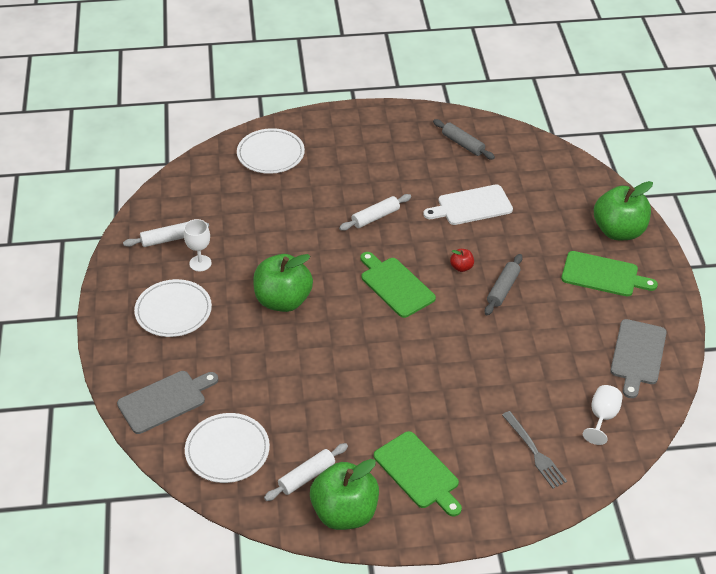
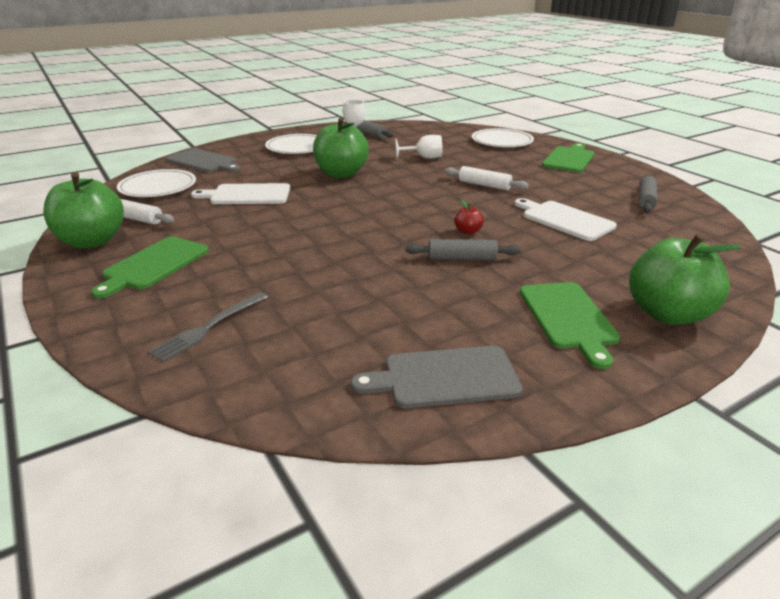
camera: 65 degrees right, 15 degrees down
(167, 239) = (368, 134): white rolling pin -> grey rolling pin
(295, 383) = (247, 195): none -> white cutting board
(395, 285) = (405, 208): green cutting board -> green cutting board (569, 159)
(602, 417) = (297, 369): white goblet -> white goblet (424, 158)

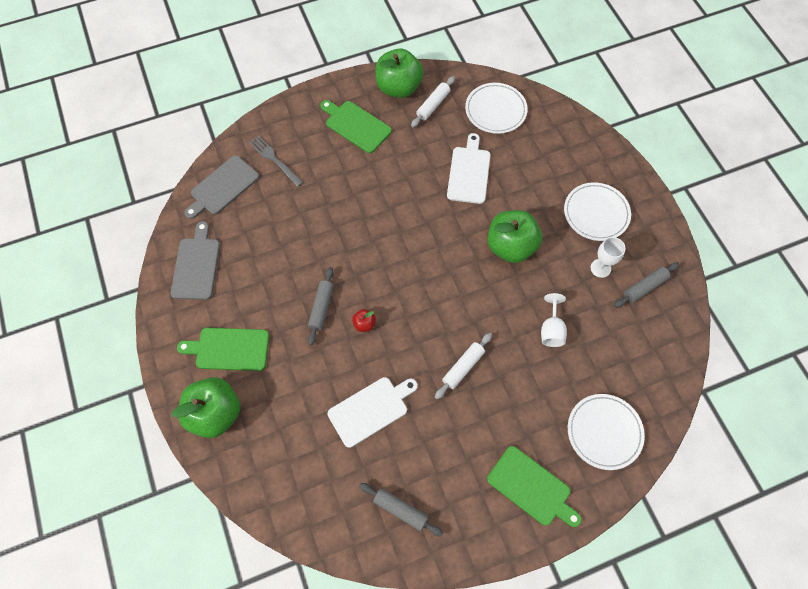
camera: 100 degrees right, 35 degrees up
(203, 161) = (559, 136): grey cutting board -> grey cutting board (223, 187)

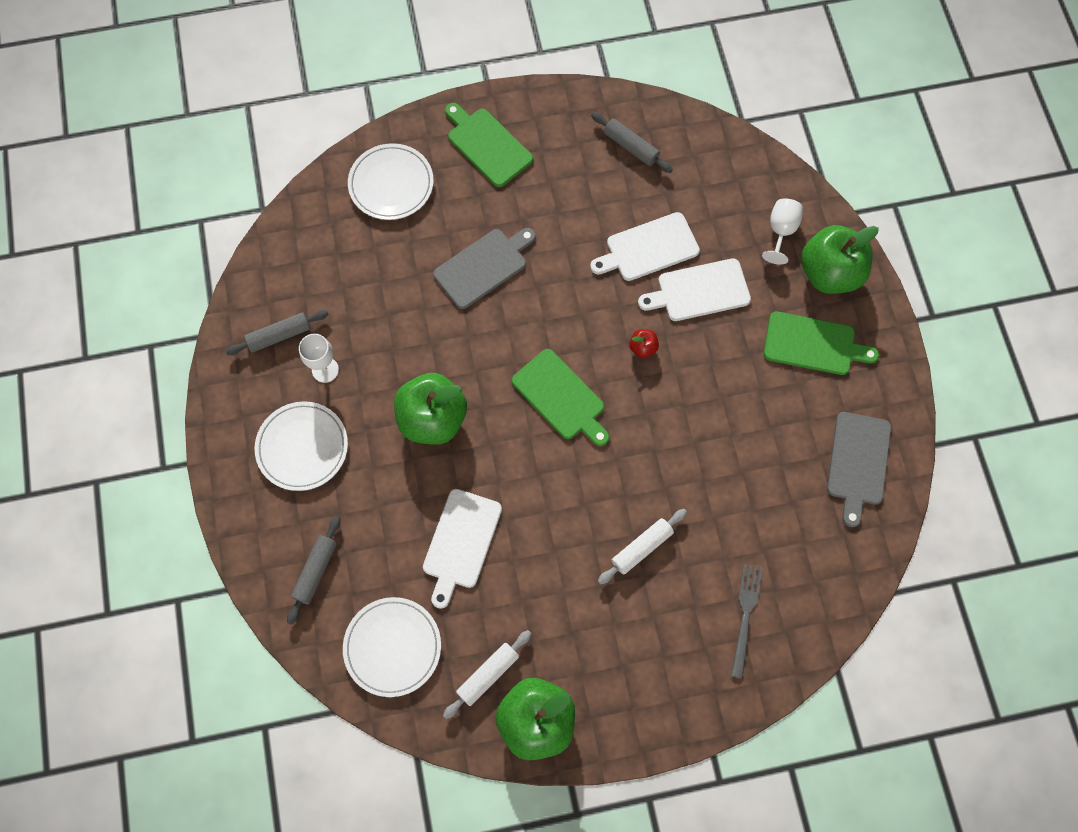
camera: 170 degrees left, 5 degrees up
(223, 187) = (823, 580): grey cutting board -> grey cutting board (483, 266)
(274, 159) = (745, 615): grey fork -> grey fork turned 135 degrees counterclockwise
(321, 308) = (694, 377): grey rolling pin -> grey rolling pin (315, 571)
(324, 378) = (699, 291): none -> white cutting board
(356, 125) = (615, 656): green cutting board -> green cutting board (561, 397)
(463, 367) = (532, 277): white rolling pin -> white rolling pin (642, 548)
(551, 330) = (413, 303): white goblet -> white goblet (781, 231)

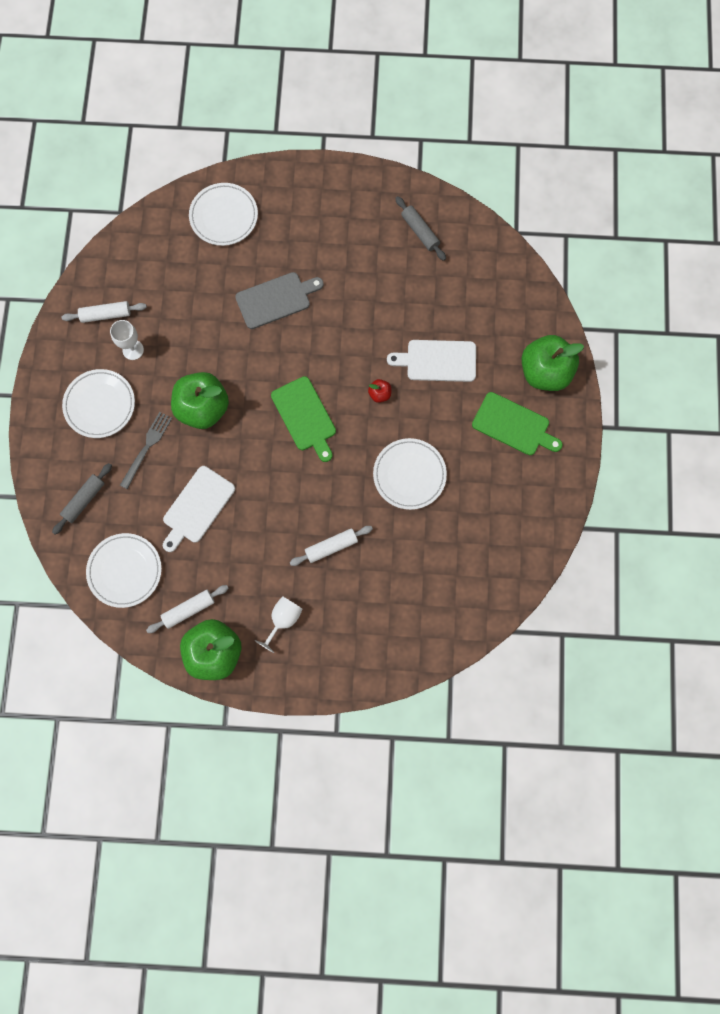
camera: 15 degrees right, 5 degrees up
(279, 336) = (106, 315): grey rolling pin -> white rolling pin
(487, 145) = (307, 203): green cutting board -> none
(649, 248) = (408, 317): white cutting board -> none
(709, 435) = (409, 475): none -> white plate
(745, 615) = (394, 618): grey fork -> grey fork (147, 447)
(781, 231) = (517, 329): white goblet -> white goblet (283, 620)
(858, 462) = (518, 526): grey cutting board -> none

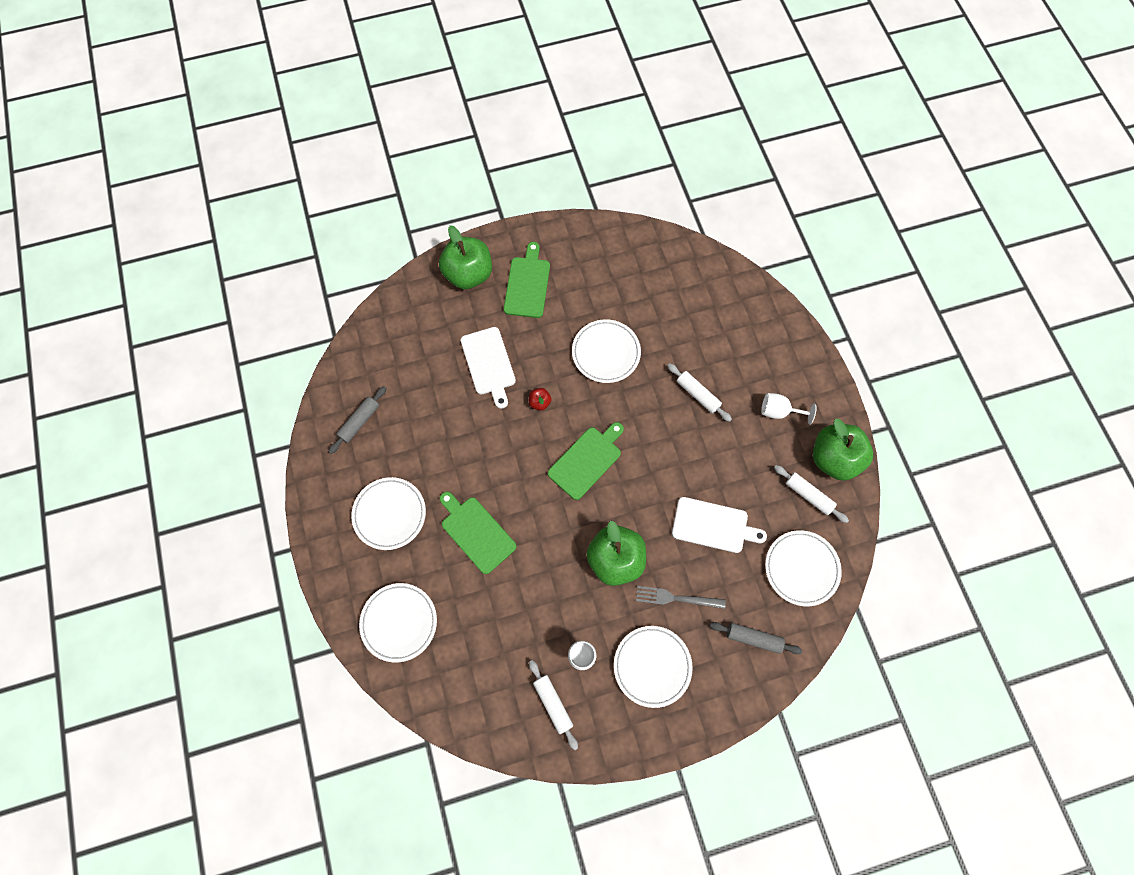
camera: 110 degrees left, 5 degrees down
(276, 299) = (476, 532): grey cutting board -> green cutting board
(321, 234) = (389, 514): none -> white plate

